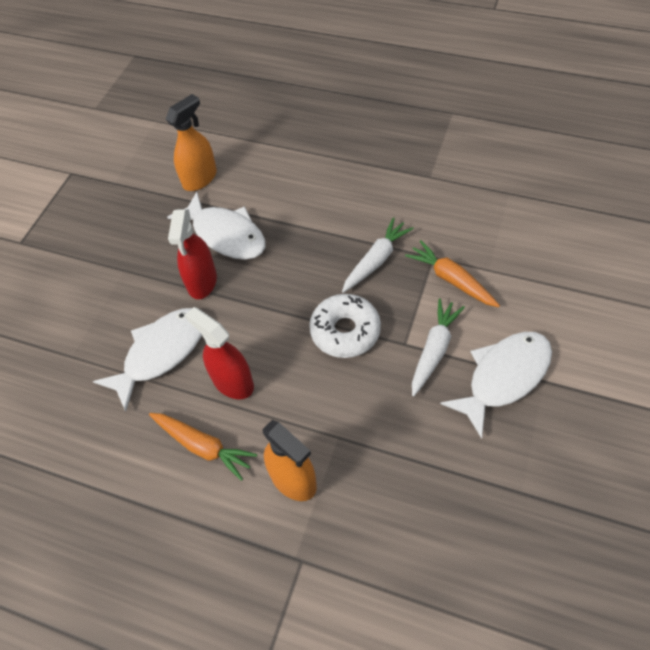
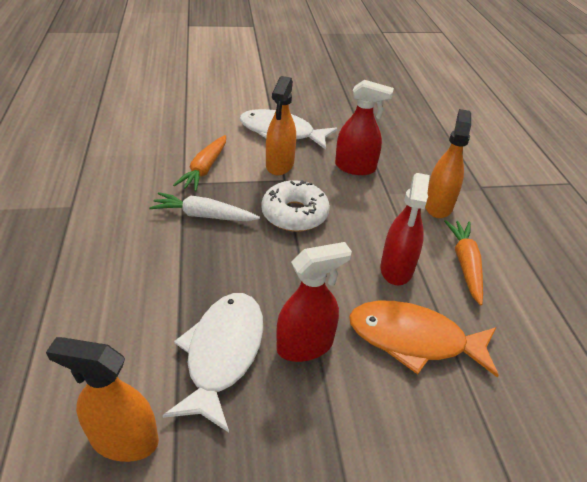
camera: 125 degrees left, 15 degrees down
(161, 353) = (413, 340): white fish -> orange fish
(399, 427) = (355, 167): none -> red spray bottle
(434, 350) = (280, 165): white carrot -> orange spray bottle

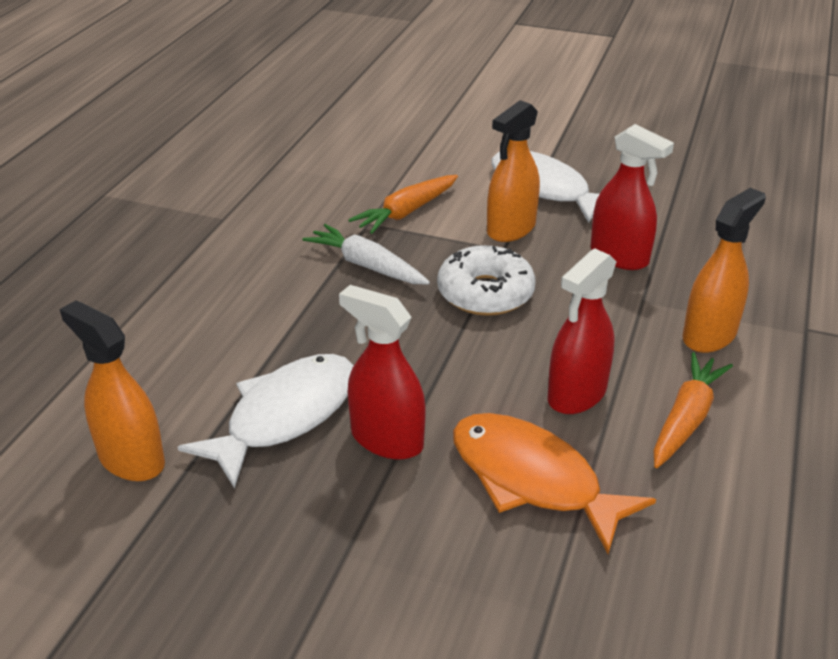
camera: 30 degrees right, 5 degrees down
(305, 345) = (386, 439): red spray bottle -> red spray bottle turned 150 degrees counterclockwise

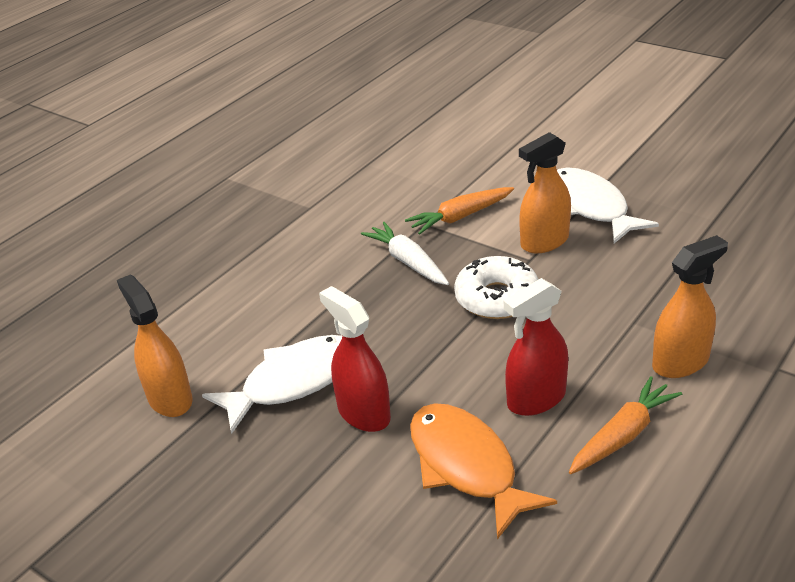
camera: 20 degrees right, 0 degrees up
(619, 257) = (631, 278): red spray bottle -> none

